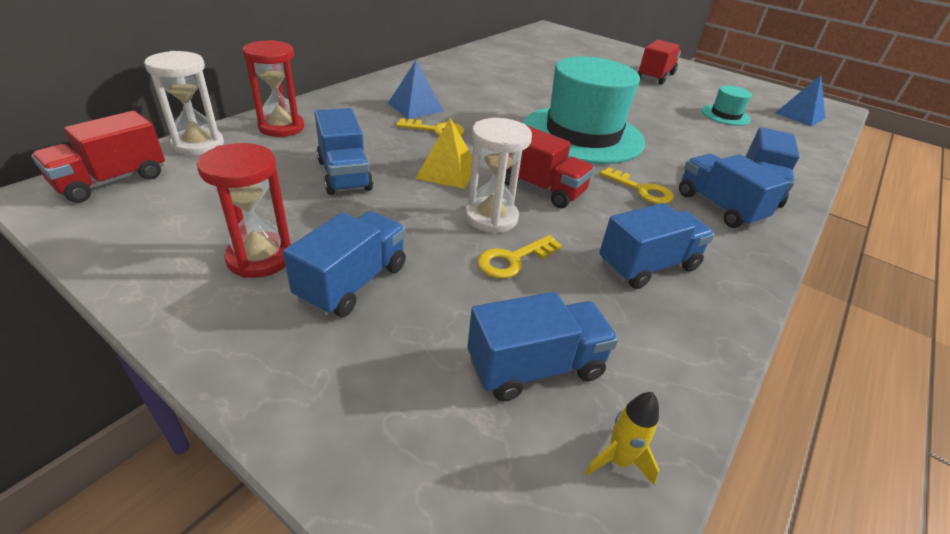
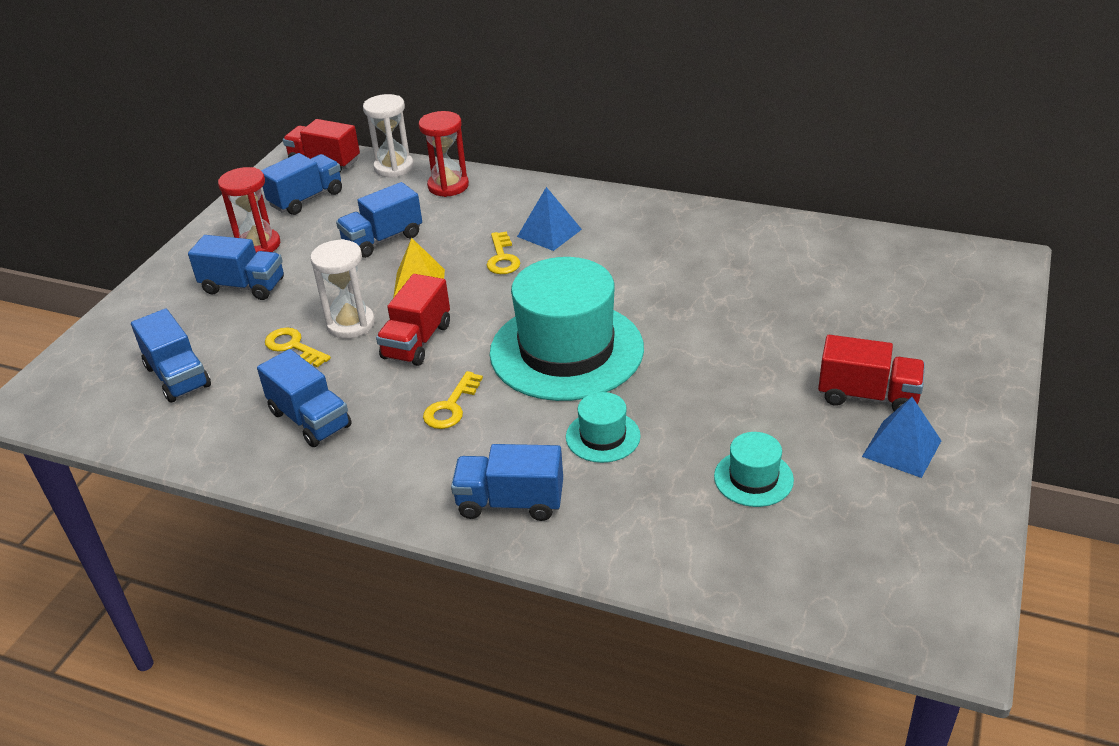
camera: 80 degrees right, 0 degrees up
(618, 460) = (108, 419): yellow rocket -> none
(685, 144) = (603, 436): none -> turquoise hat
(719, 207) = (442, 466): blue truck -> blue truck (306, 199)
(800, 115) = (844, 576): blue pyramid -> blue pyramid (902, 448)

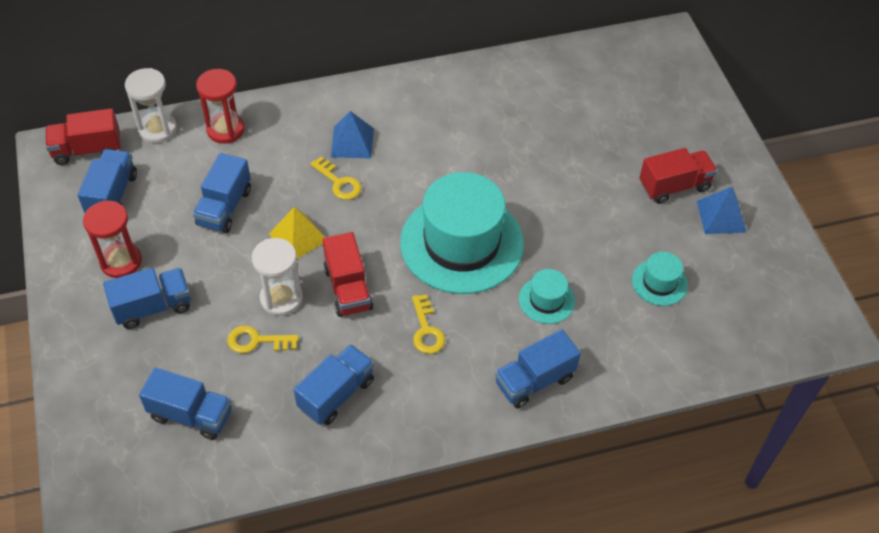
camera: 40 degrees left, 15 degrees up
(310, 419) = (336, 394): blue truck -> blue truck turned 60 degrees counterclockwise

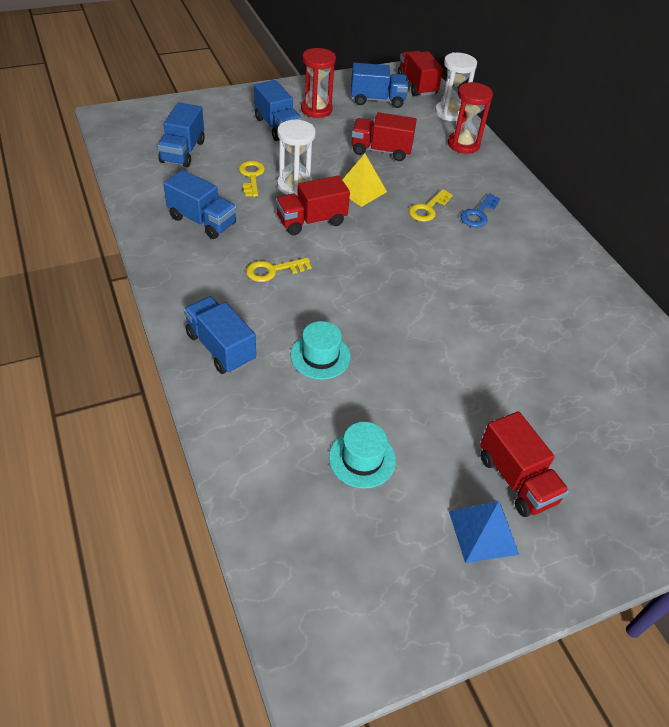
camera: 80 degrees right, 5 degrees down
(225, 207) = (381, 151): blue truck -> red truck
(352, 142) = (478, 214): blue pyramid -> blue key
(461, 243) = (378, 290): turquoise hat -> none

